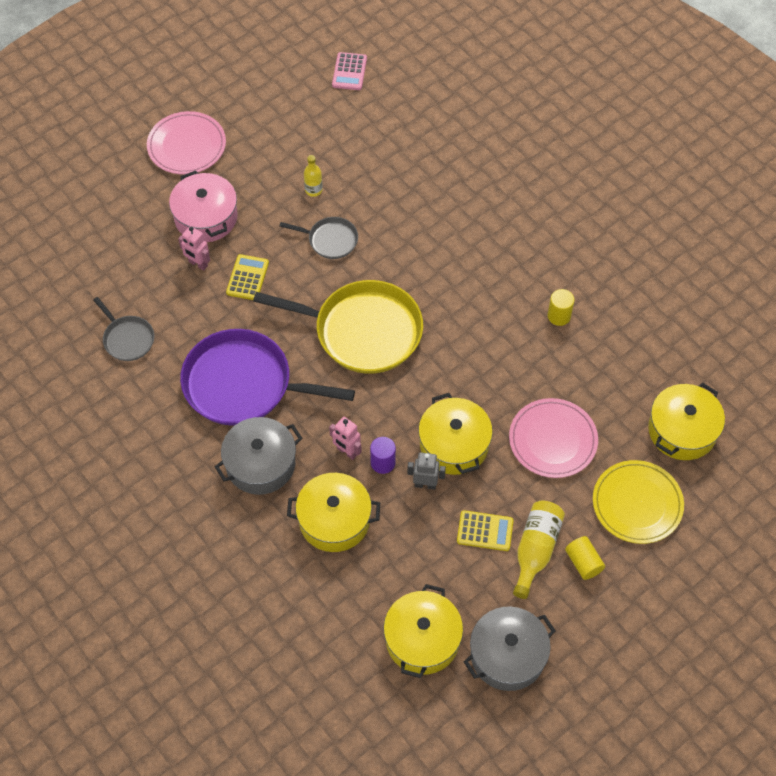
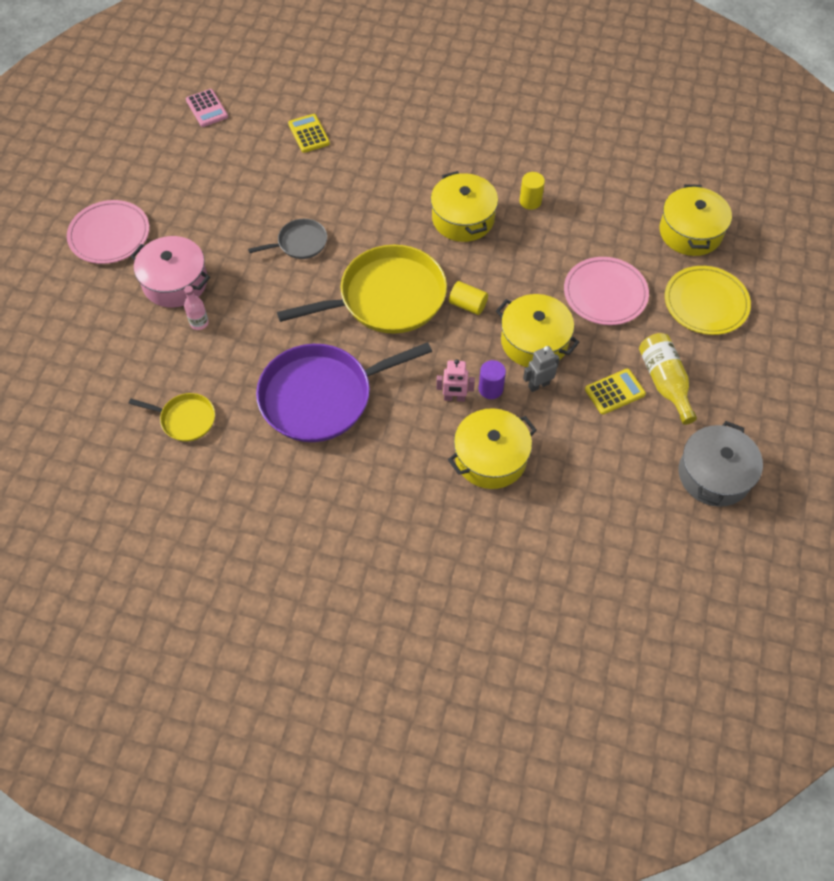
camera: 35 degrees left, 0 degrees up
(127, 339) = (185, 419): grey pan -> yellow pan
(198, 264) = (199, 323): pink robot -> pink bottle
(247, 278) = (253, 310): yellow calculator -> yellow calculator (309, 134)
(260, 464) = (391, 451): grey pot -> none
(313, 190) = (252, 212): yellow bottle -> none
(422, 639) = (640, 506): yellow pot -> yellow pot (463, 218)
(583, 562) = (706, 369): yellow cylinder -> yellow cylinder (467, 305)

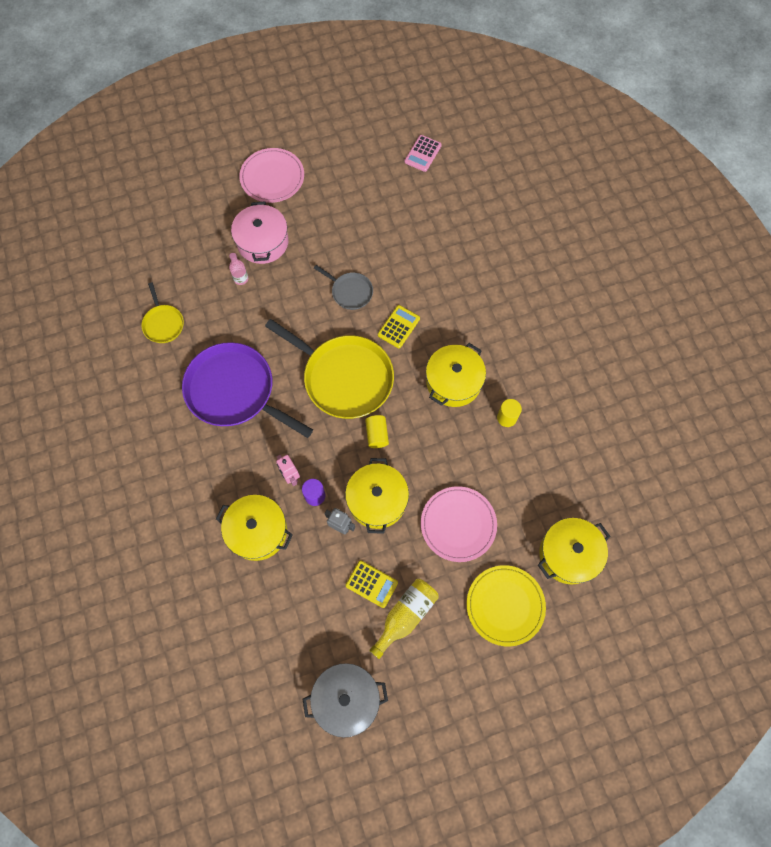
camera: 55 degrees right, 10 degrees up
(309, 134) = (452, 230): yellow calculator -> yellow calculator (398, 327)

